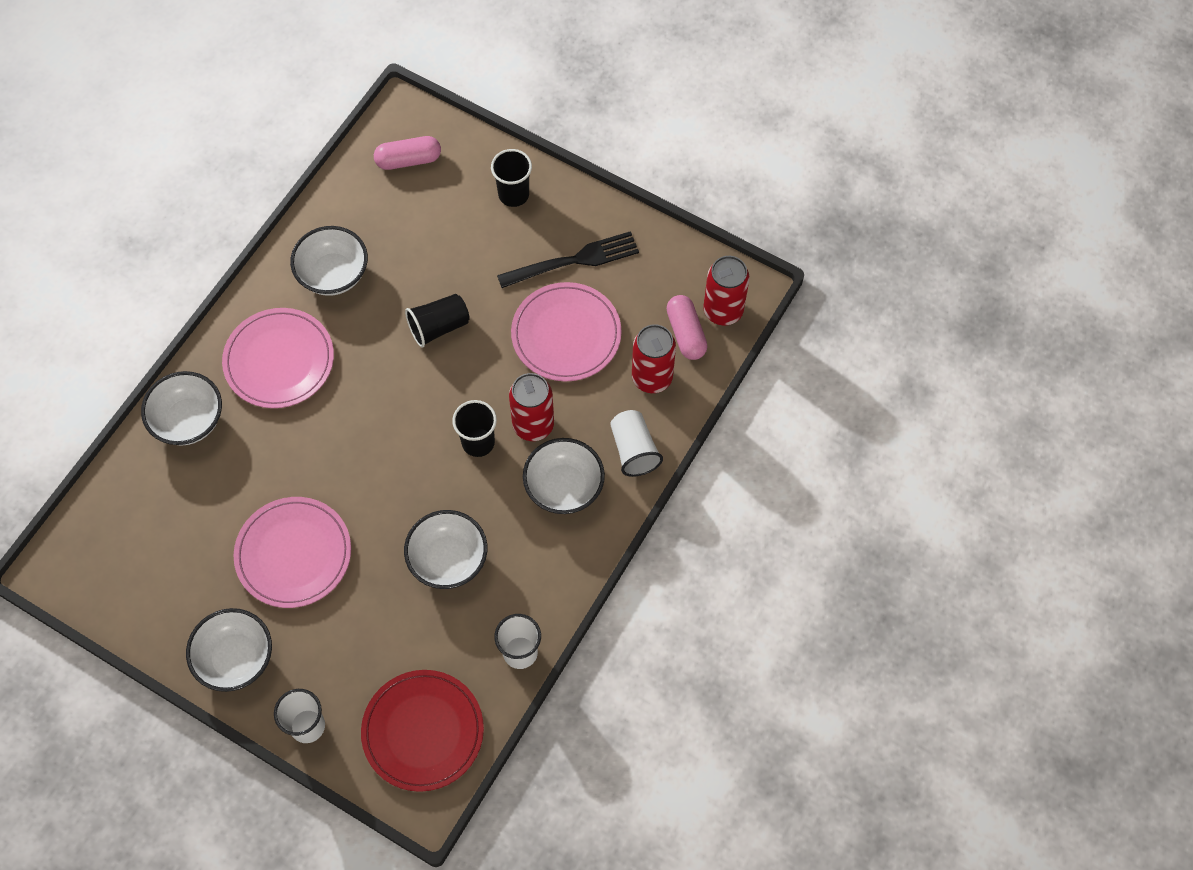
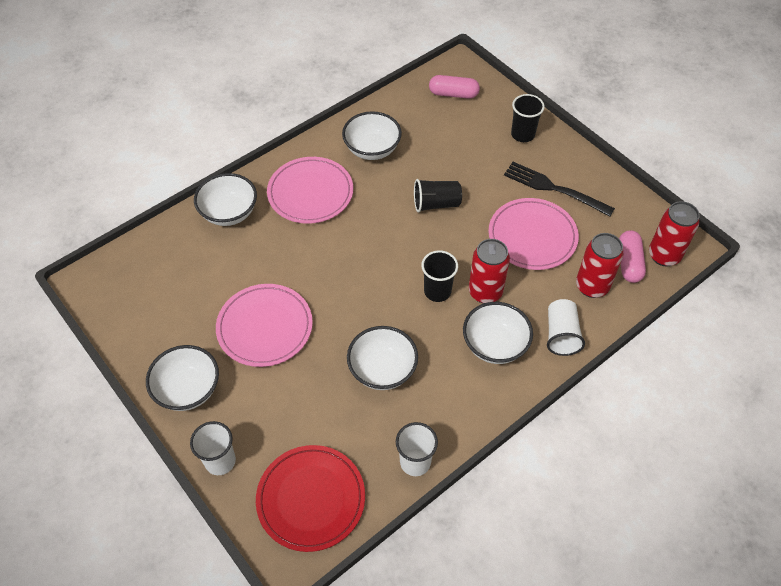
camera: 20 degrees right, 10 degrees down
(573, 261) = (554, 189): black fork -> black fork turned 150 degrees counterclockwise

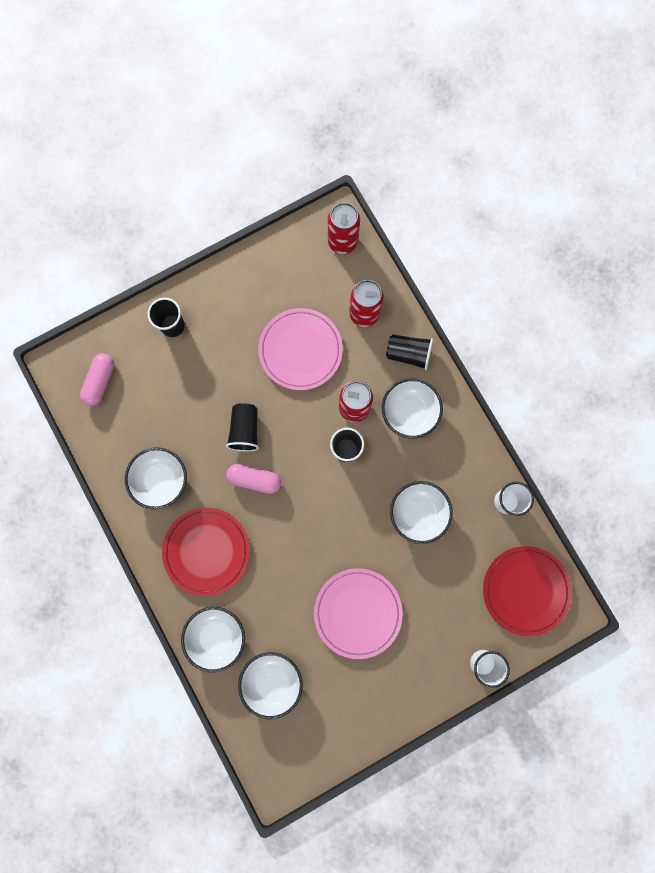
camera: 80 degrees left, 25 degrees up
(188, 389) = (411, 687): white bowl -> white bowl (272, 681)
(310, 193) = (206, 551): pink plate -> red plate
(554, 189) = (248, 315): black fork -> none
(561, 335) = (408, 354): white cup -> black cup
(629, 263) = (345, 274): pink capsule -> pink capsule (254, 479)

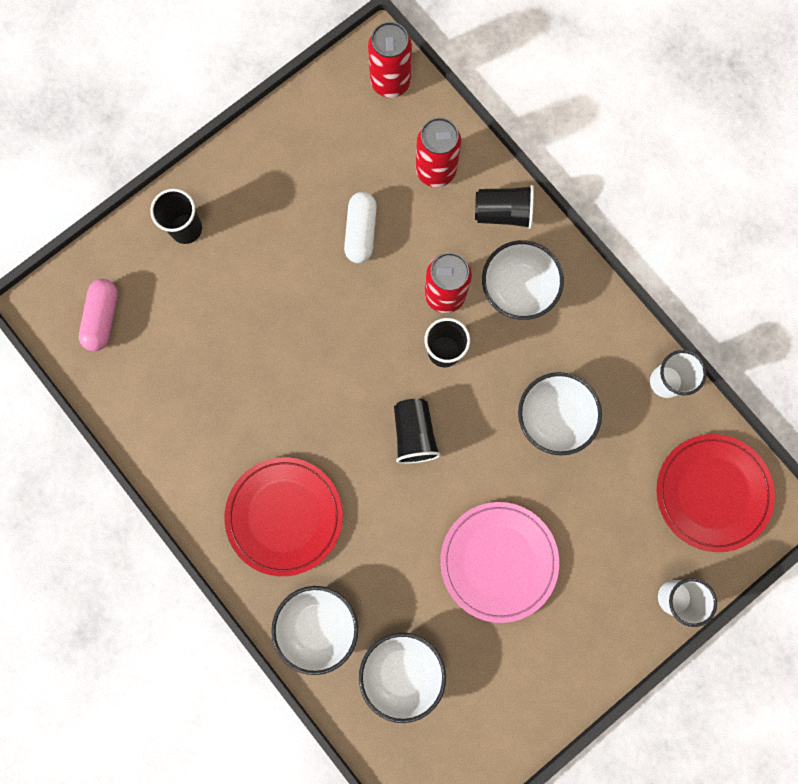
camera: 10 degrees left, 0 degrees up
(161, 480) = (207, 433): white bowl -> none
(245, 430) = (306, 348): black cup -> black cup (414, 434)
(254, 479) = (331, 411): pink capsule -> none
(300, 350) = (361, 232): pink plate -> white capsule

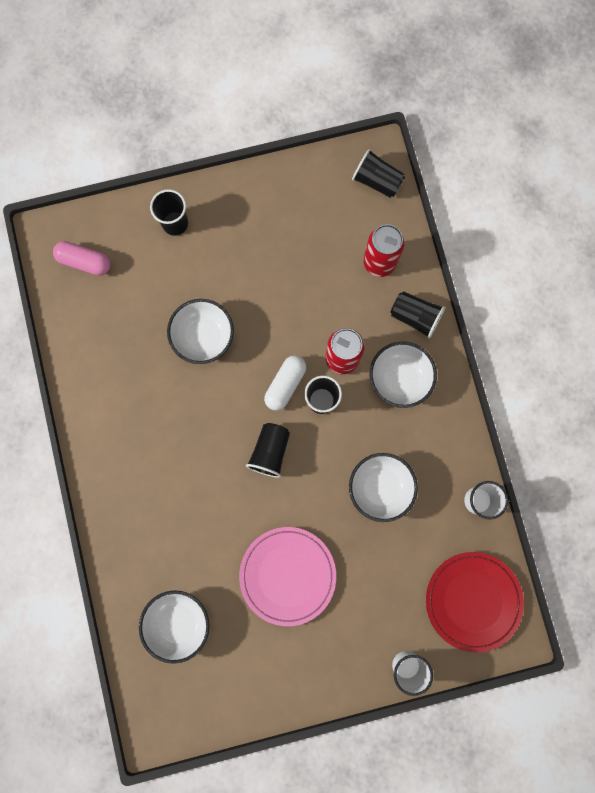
camera: 25 degrees right, 0 degrees up
(103, 318) = (85, 262): pink capsule -> pink capsule turned 75 degrees clockwise
(284, 516) = (147, 467): red plate -> none
(318, 626) = (133, 559): white bowl -> white bowl (203, 337)
(361, 232) = (302, 283): white capsule -> white capsule (285, 384)
(390, 82) = (377, 181): red can -> black cup

